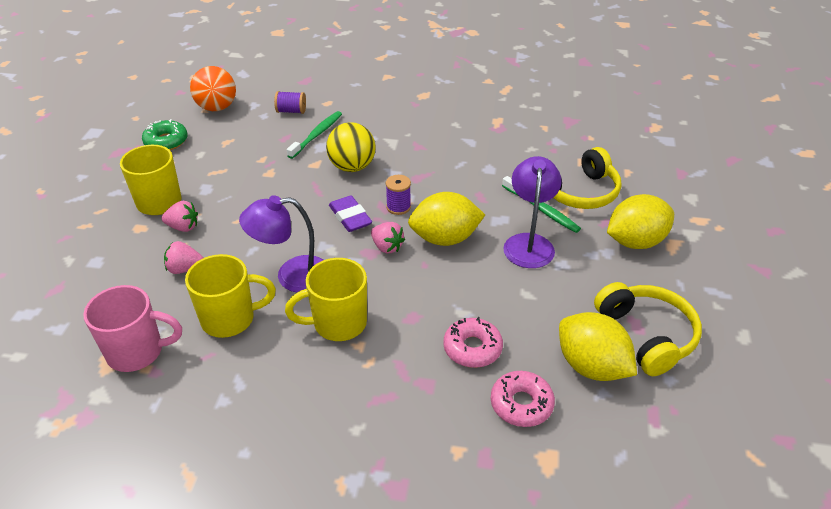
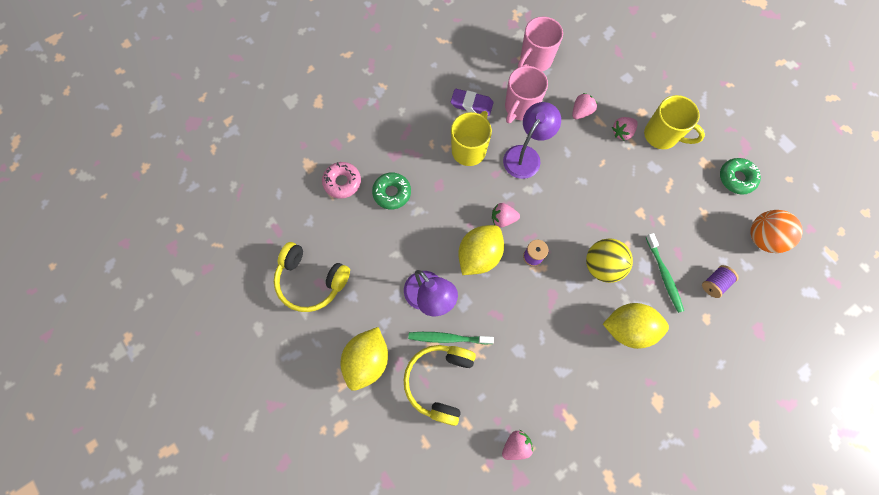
camera: 135 degrees right, 30 degrees up
(230, 319) = (520, 108): yellow mug -> pink mug
(350, 217) = (549, 222): purple eraser -> purple eraser (471, 104)
(472, 348) = (392, 193): pink donut -> green donut
(553, 133) = (516, 445): none -> pink strawberry
(591, 366) = (326, 233): yellow lemon -> yellow lemon (628, 328)

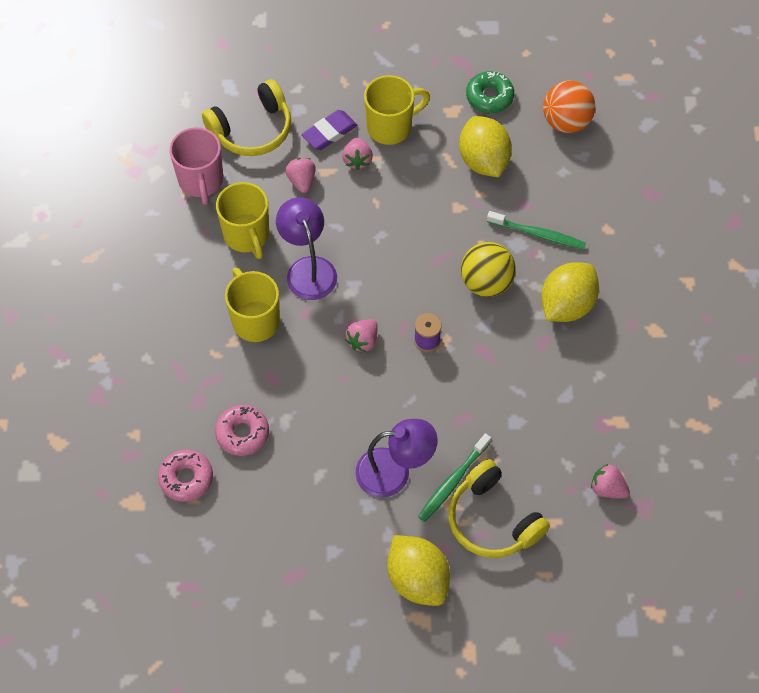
camera: 55 degrees left, 10 degrees down
(311, 280) = (281, 584): yellow headphones -> yellow headphones (252, 129)
(392, 193) = (242, 433): green donut -> pink donut
(471, 104) = (201, 281): purple eraser -> purple eraser (329, 132)
(479, 255) = (385, 391): yellow lemon -> yellow lemon (483, 160)
(516, 445) = (607, 488): pink strawberry -> pink strawberry turned 60 degrees counterclockwise
(520, 108) = (247, 235): pink mug -> yellow mug
(714, 283) = (579, 197): purple spool -> none

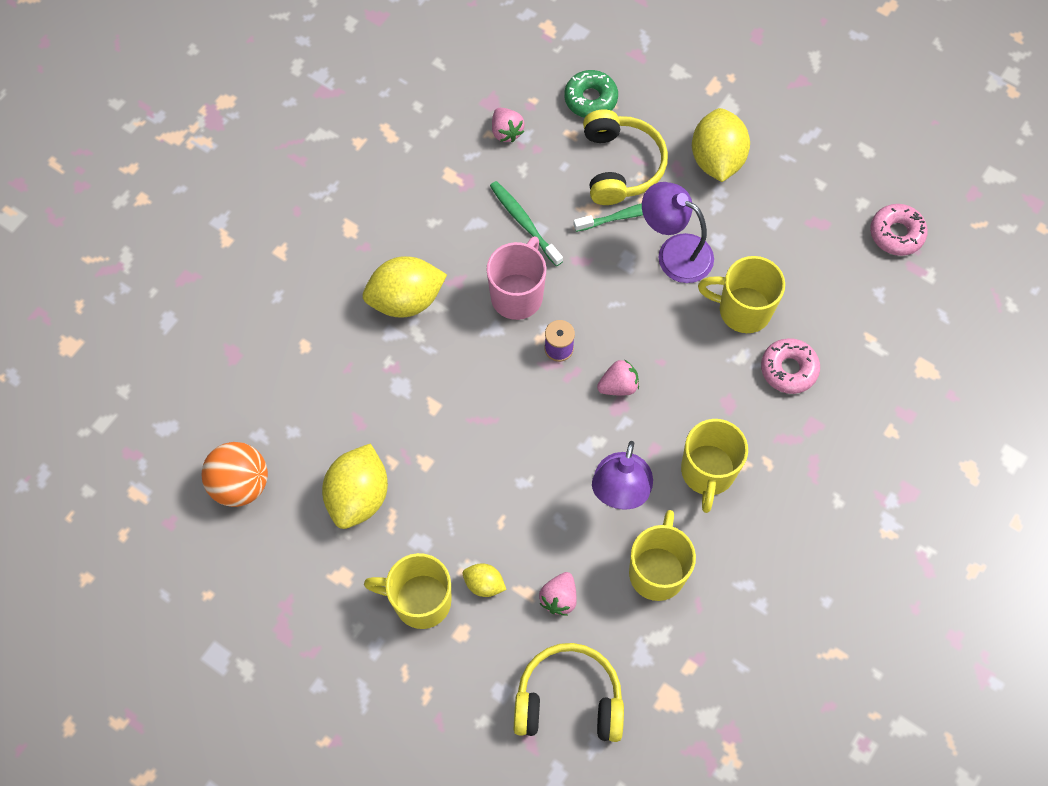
camera: 145 degrees left, 5 degrees up
(186, 478) = (865, 360): pink donut -> pink donut (896, 234)
(201, 181) = (665, 670): pink mug -> pink mug (517, 295)
(308, 458) = (742, 310): none -> yellow mug
(329, 132) = (489, 638): purple eraser -> none
(357, 160) = (484, 584): pink strawberry -> yellow lemon
(486, 282) = (461, 367): yellow ball -> none
(489, 97) = (291, 566): green donut -> green donut (590, 99)
(538, 234) = (373, 383): green toothbrush -> green toothbrush (524, 223)

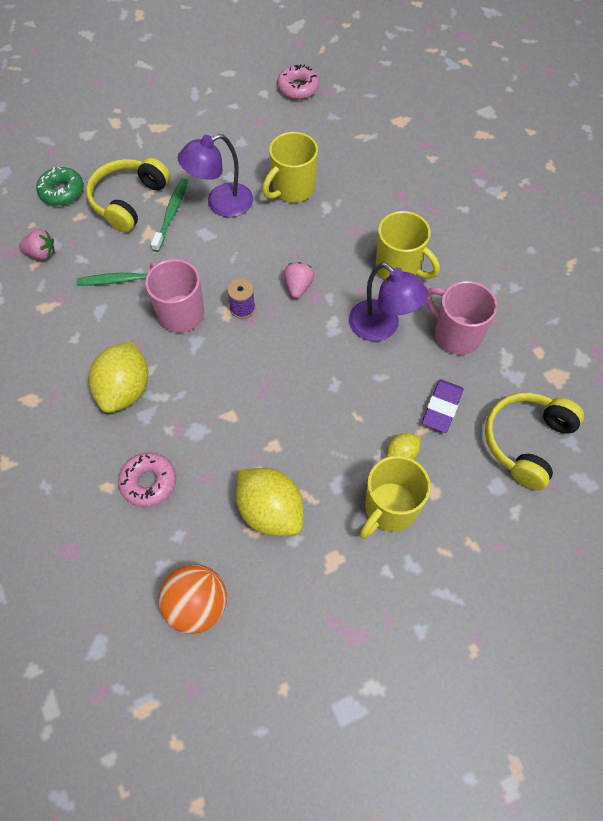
camera: 60 degrees left, 5 degrees down
(559, 598) = (442, 408): pink strawberry -> purple eraser
(620, 165) = (129, 201): yellow headphones -> yellow headphones turned 90 degrees counterclockwise
(657, 571) = (456, 334): yellow mug -> pink mug
(717, 159) = (170, 147): yellow lemon -> none
(788, 369) = (353, 187): pink donut -> pink donut (149, 482)

